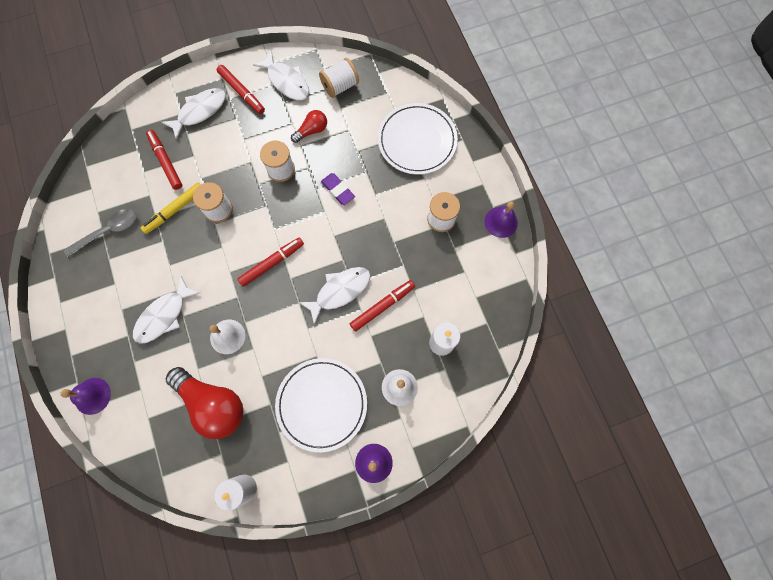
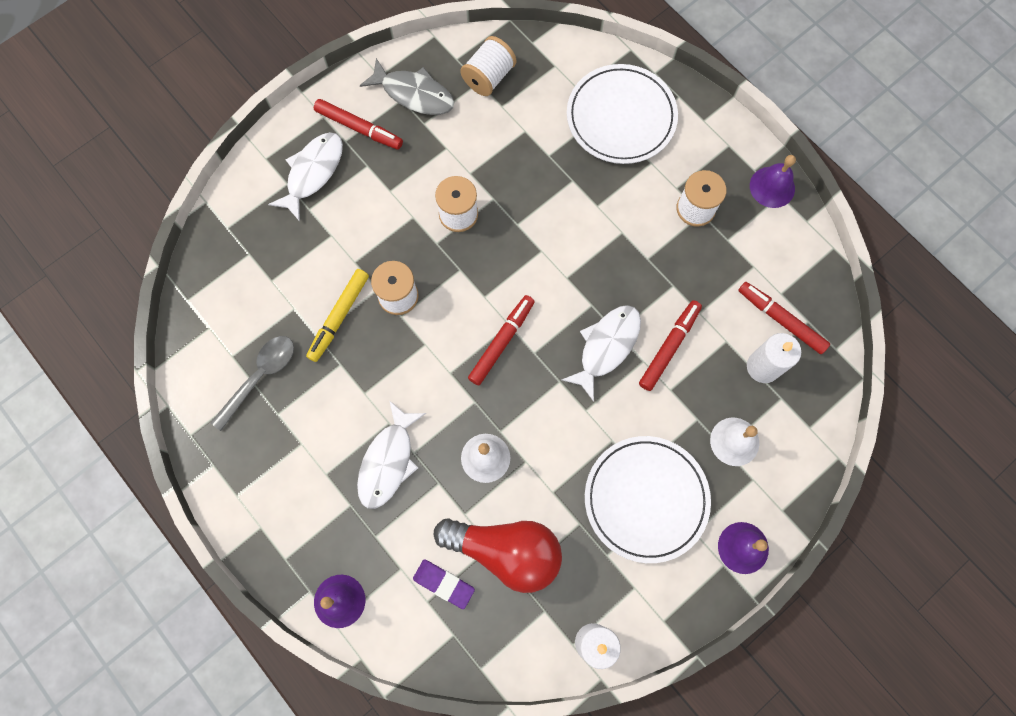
camera: 20 degrees left, 0 degrees up
(166, 162) = (297, 256): red marker -> red marker (781, 319)
(287, 82) = (414, 94): white fish -> grey fish
(312, 131) = (477, 149): red light bulb -> none
(338, 190) = (546, 216): purple eraser -> purple eraser (444, 584)

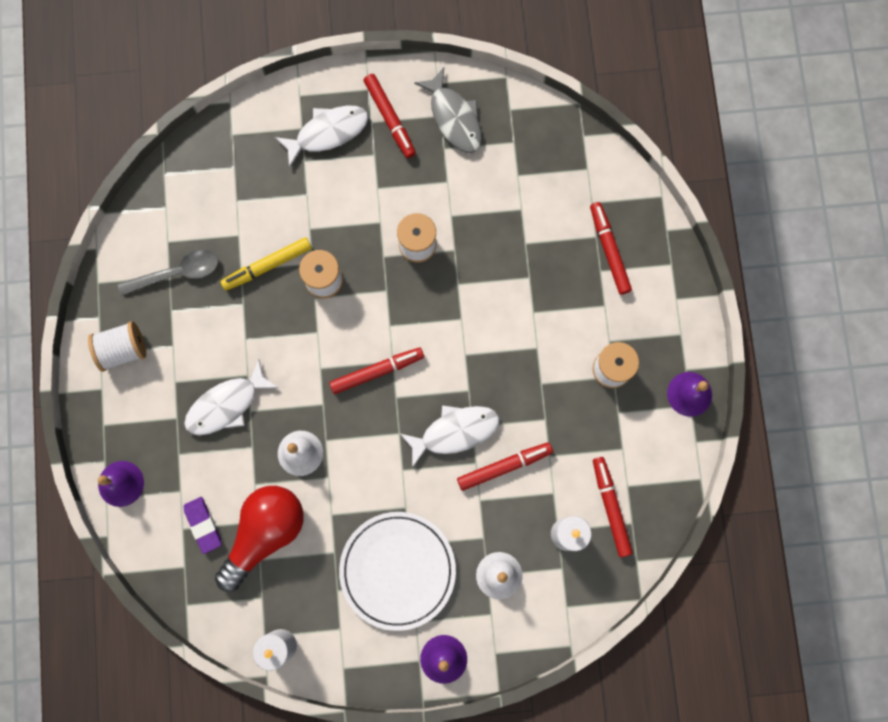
camera: 35 degrees right, 5 degrees up
(488, 77) = (525, 143): white spool -> white spool (123, 350)
(505, 551) = (265, 533): red light bulb -> red light bulb turned 105 degrees counterclockwise
(621, 117) = (609, 250): white plate -> red marker

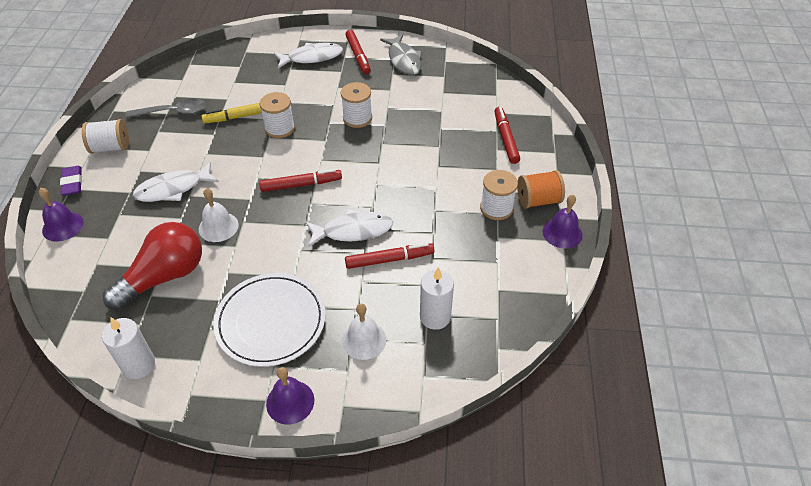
camera: 10 degrees right, 30 degrees down
(203, 525) = (115, 263): purple eraser -> purple eraser (72, 183)
(610, 507) = (480, 302): red marker -> none
(658, 348) = (538, 200): none -> orange spool

